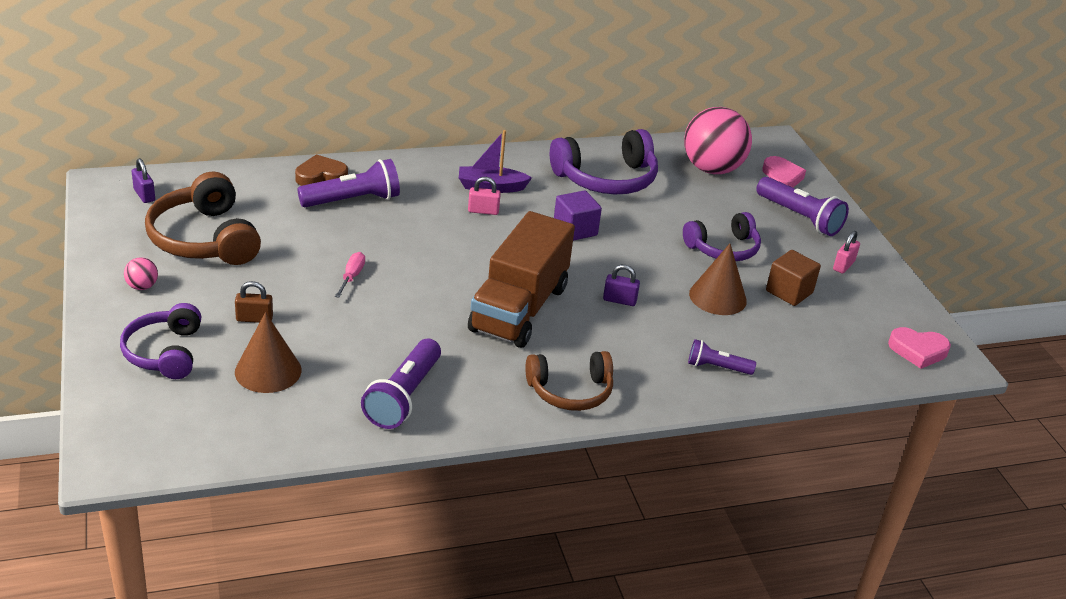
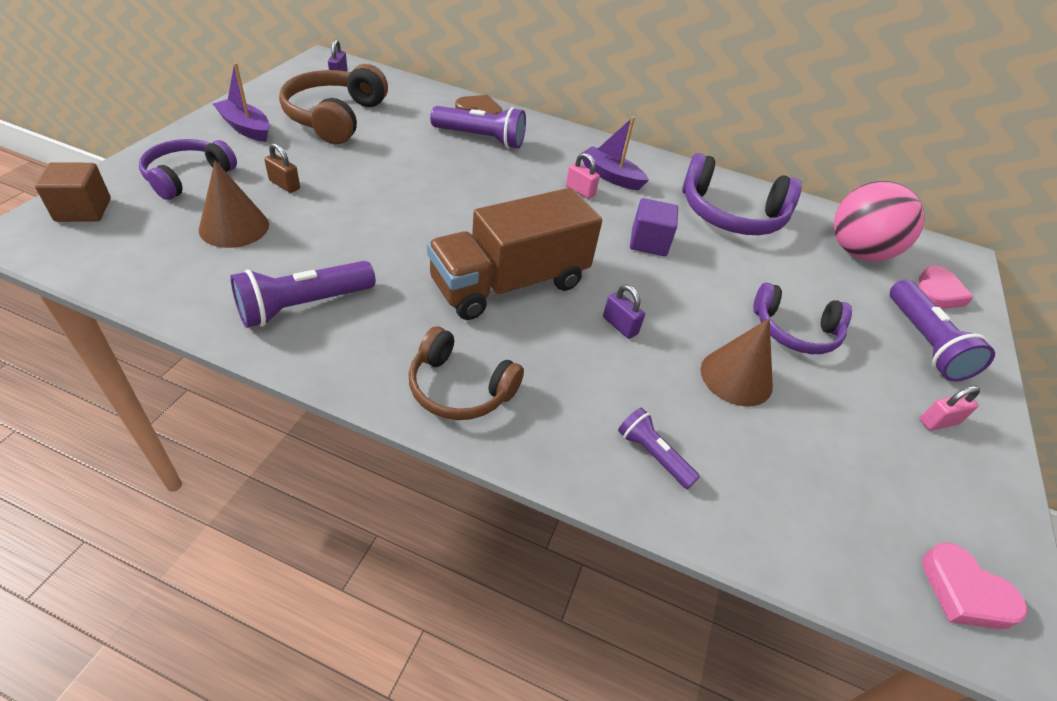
camera: 35 degrees right, 10 degrees up
(142, 286) = (246, 128): pink ball -> purple boat
(351, 277) = (401, 190): pink screwdriver -> none
(789, 292) = (834, 416): brown cube -> brown cube (83, 210)

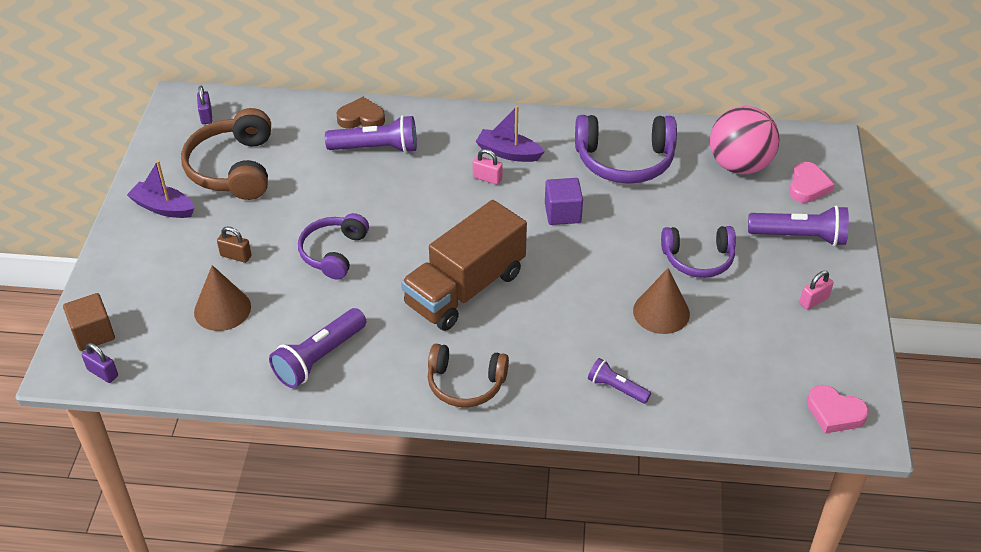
camera: 10 degrees left, 0 degrees up
(188, 177) = (151, 275): purple headphones -> purple headphones (334, 253)
(620, 325) = (563, 297): purple padlock -> purple padlock (103, 373)
(923, 342) = (799, 237): purple flashlight -> purple flashlight turned 60 degrees counterclockwise

